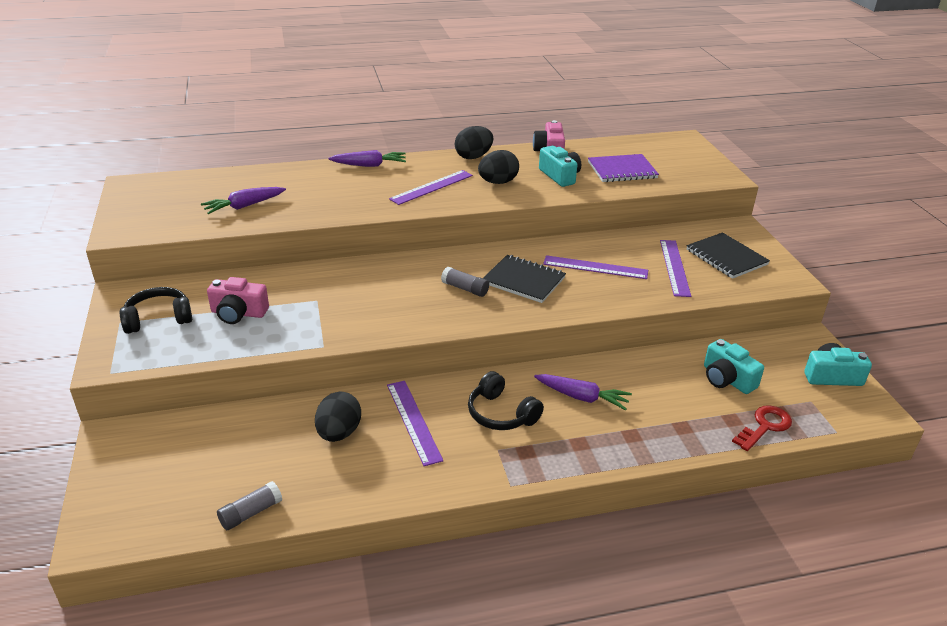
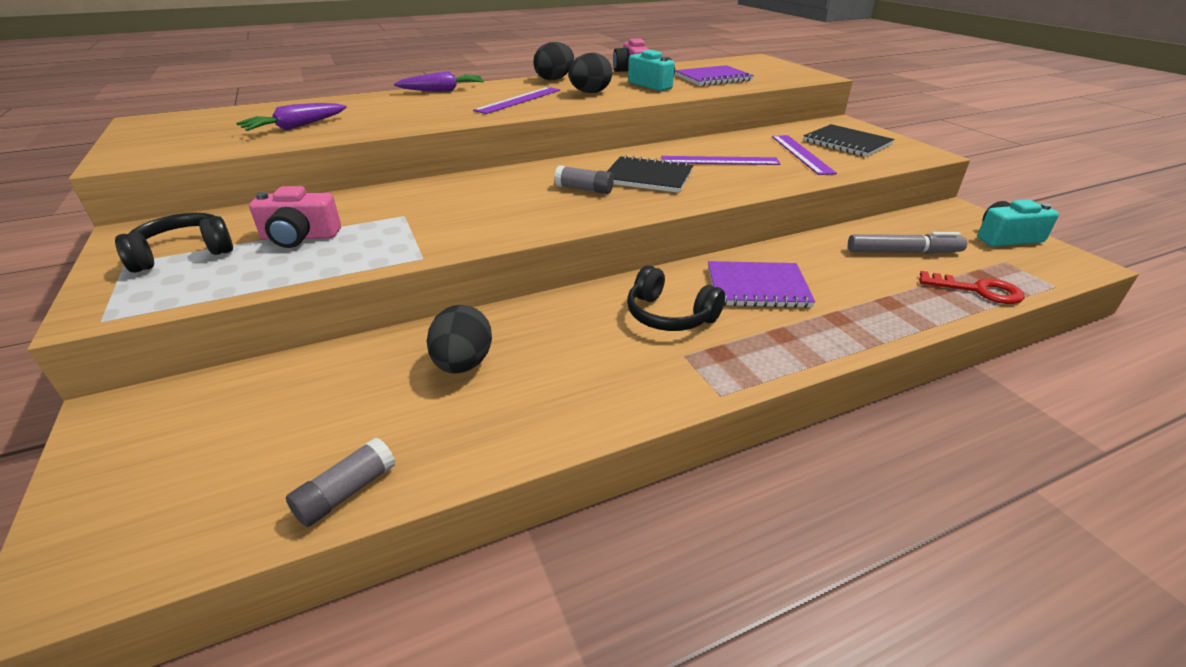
camera: 10 degrees left, 0 degrees up
(413, 421) = (561, 337): purple ruler -> none
(582, 397) = (757, 287): purple carrot -> purple notebook
(727, 379) = (903, 252): turquoise camera -> grey marker
(765, 426) = (978, 290): red key -> red key turned 75 degrees clockwise

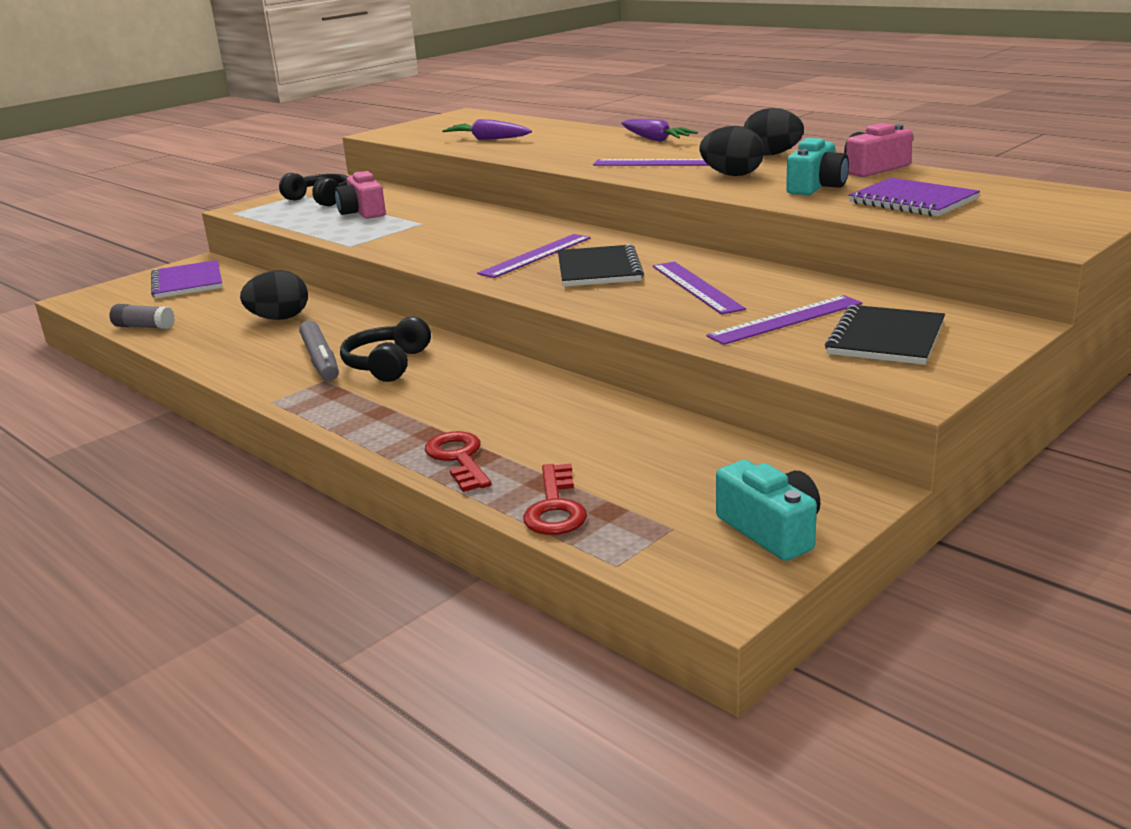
camera: 70 degrees right, 10 degrees down
(584, 189) = (535, 255): grey glue stick -> purple ruler
(757, 287) = (470, 390): purple notebook -> purple notebook (187, 282)
(892, 312) = (459, 459): none -> red key
(903, 252) = (636, 457): grey marker -> grey marker (320, 360)

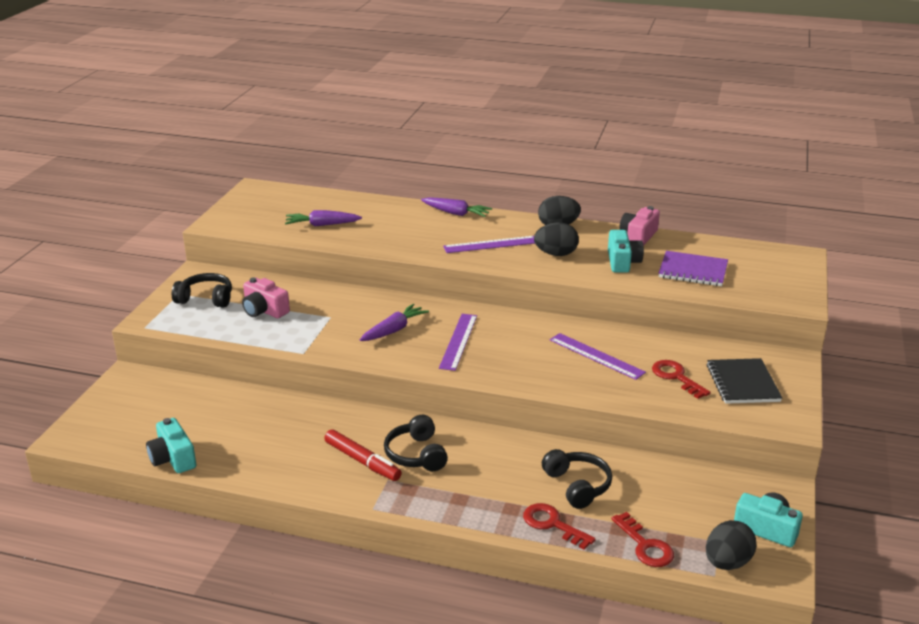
camera: 30 degrees left, 5 degrees up
(144, 327) = (173, 458): grey glue stick -> turquoise camera
(187, 282) = (146, 401): purple notebook -> none
(279, 318) = (279, 426): black egg -> black egg (727, 562)
(320, 360) = (362, 461): grey marker -> red marker
(475, 239) = (394, 330): none -> purple carrot
(544, 428) = (577, 486): none -> black headphones
(599, 269) = (517, 349): black notebook -> none
(786, 320) = (676, 377): purple ruler -> red key

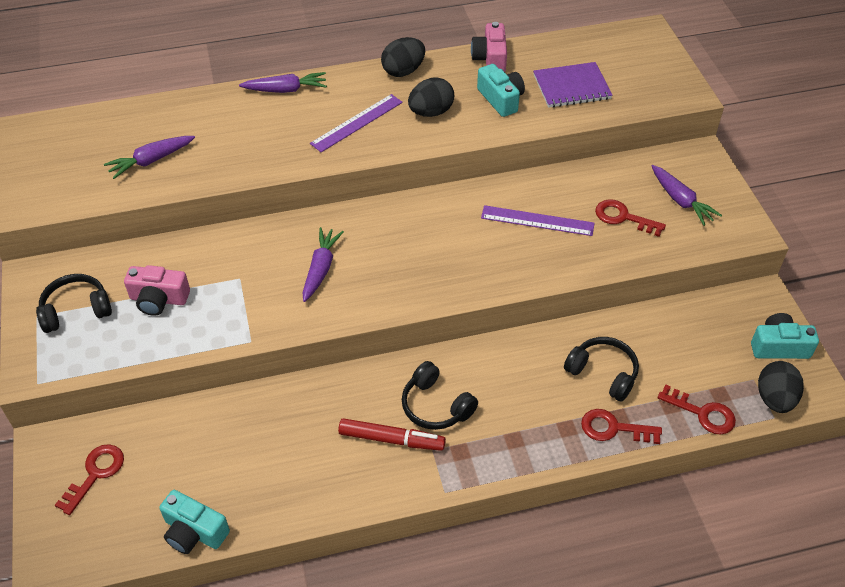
camera: 30 degrees left, 20 degrees up
(142, 402) = (95, 474): none -> red key
(458, 341) = (396, 256): purple ruler -> none
(742, 383) = (681, 201): black notebook -> purple carrot

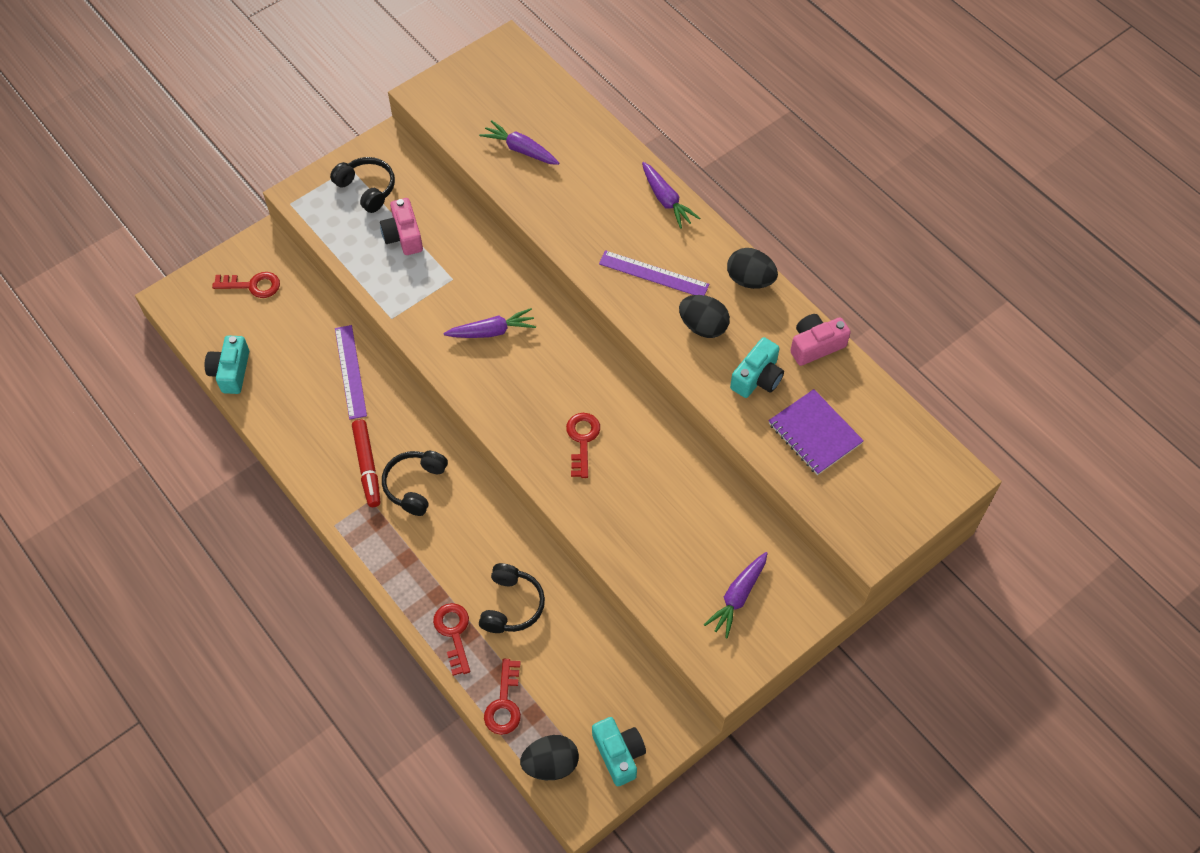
camera: 65 degrees right, 10 degrees up
(537, 220) = (640, 477): purple ruler -> purple ruler (350, 371)
(623, 217) = (684, 551): red key -> red key (582, 440)

